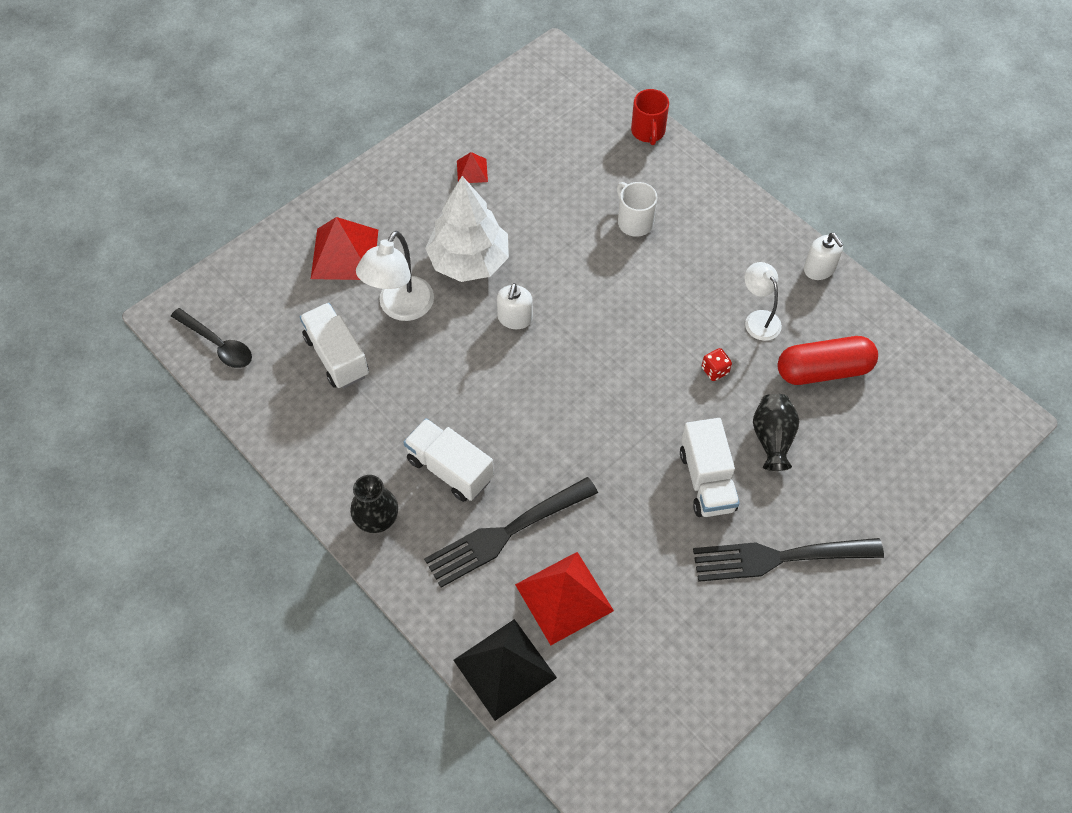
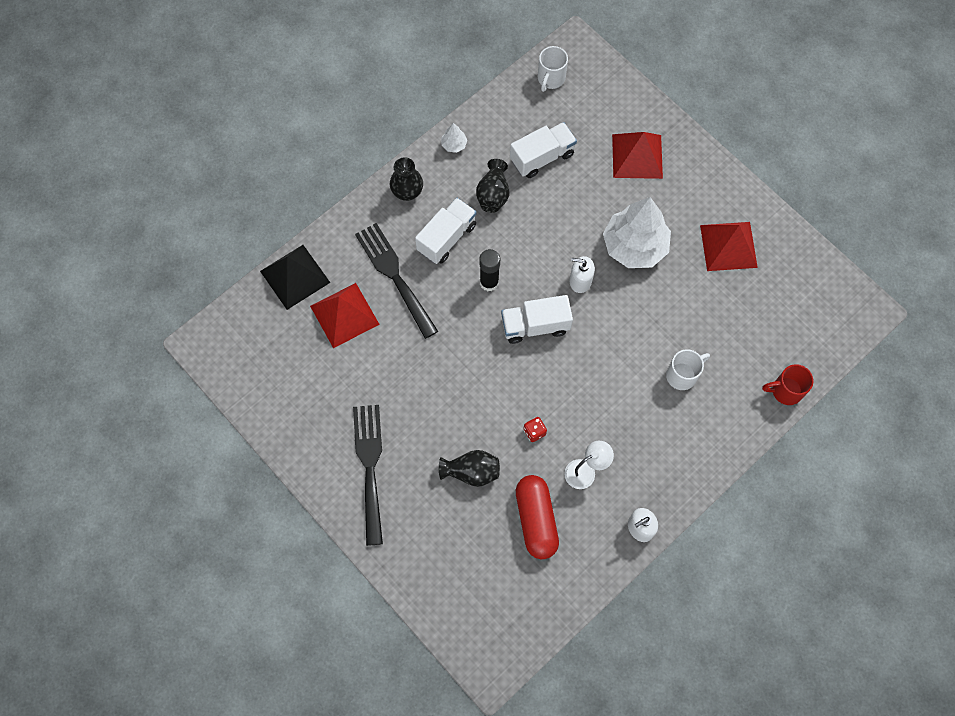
camera: 90 degrees right, 10 degrees up
(218, 344) = (550, 78): black spoon -> white mug
(307, 461) = (454, 144): none -> white tree
(388, 413) = (493, 194): none -> black vase
(400, 308) = (587, 198): white lamp -> none
(472, 171) = (728, 246): red pyramid -> red pyramid, size x2.00
(516, 419) = (489, 282): none -> black glue stick
(707, 480) = (435, 419): white truck -> white truck (535, 326)

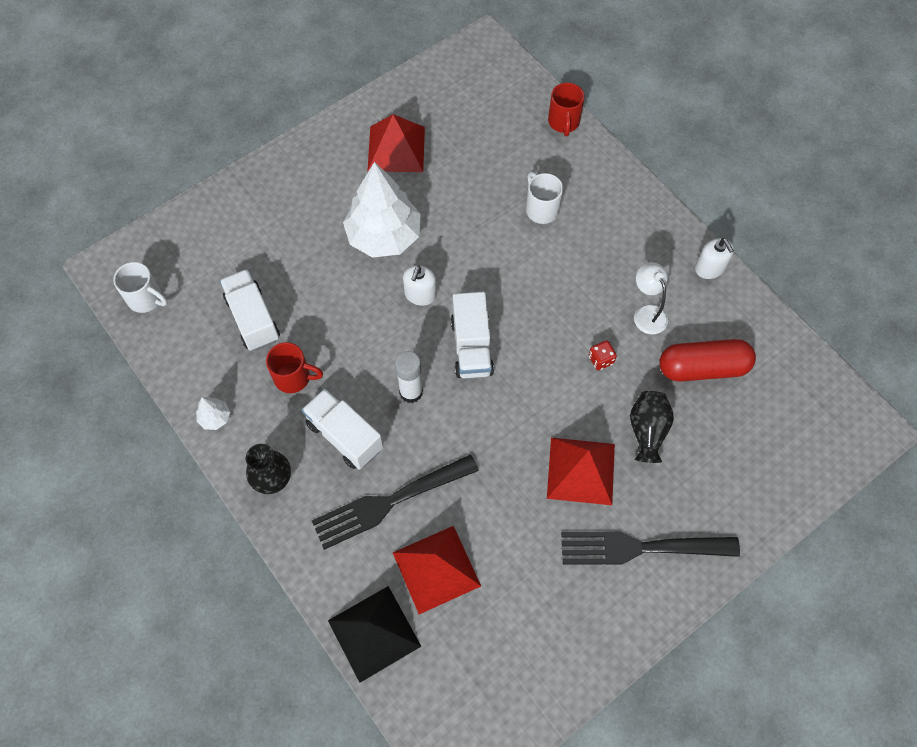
camera: 85 degrees left, 5 degrees down
(489, 282) = (411, 392): black glue stick -> white glue stick
(493, 194) = (294, 377): black vase -> red mug
(637, 156) = (271, 220): red pyramid -> red pyramid (581, 471)

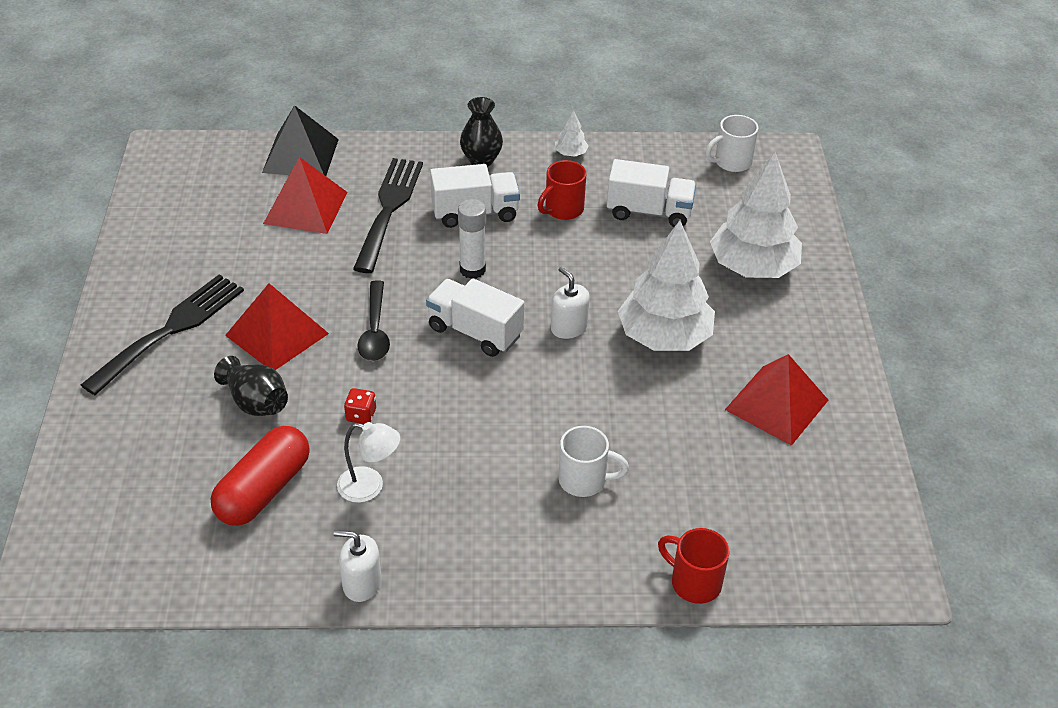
camera: 125 degrees right, 20 degrees down
(269, 223) = (753, 267): none -> white tree
(523, 410) = (375, 330): none -> black spoon

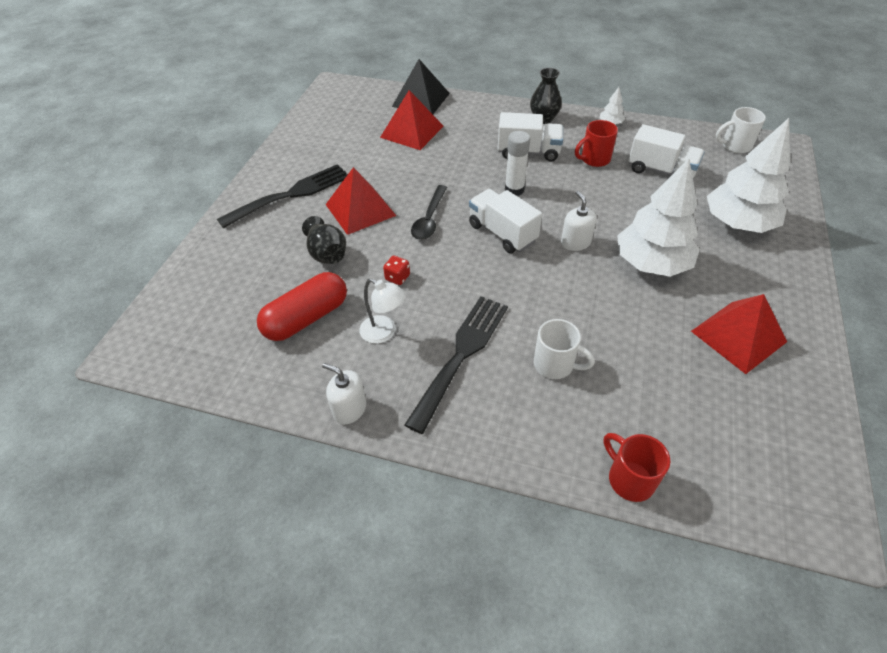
camera: 20 degrees right, 5 degrees up
(389, 209) = (468, 141): black fork -> black fork (461, 355)

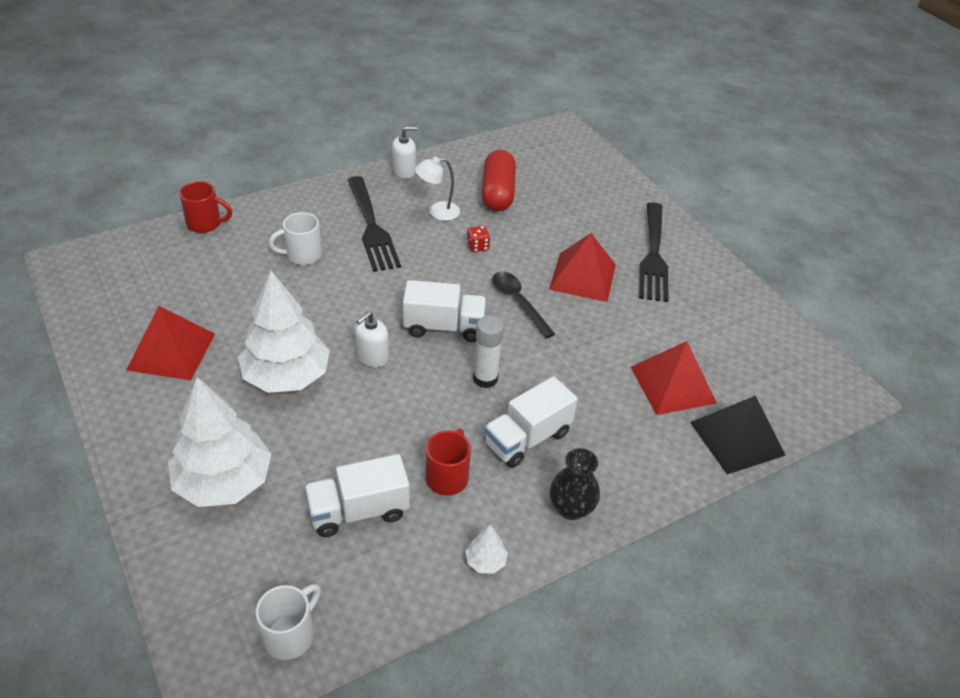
camera: 130 degrees right, 5 degrees down
(327, 254) = (550, 233): black vase -> none
(575, 242) = (372, 356): white soap dispenser -> white soap dispenser turned 105 degrees clockwise

